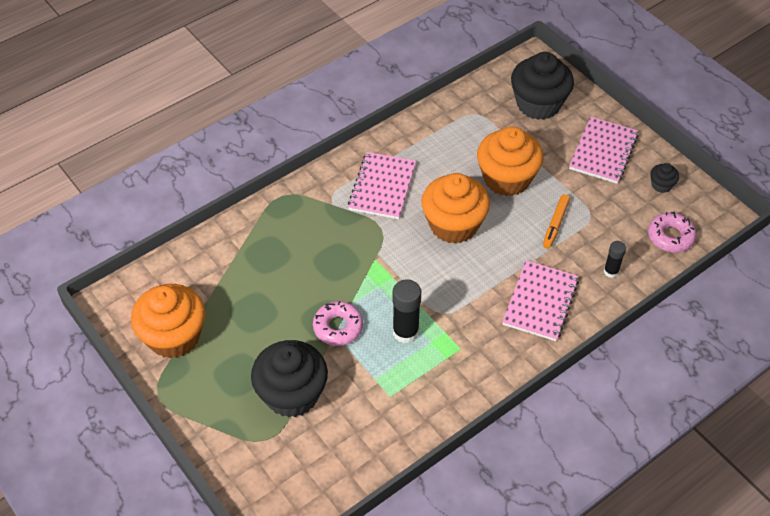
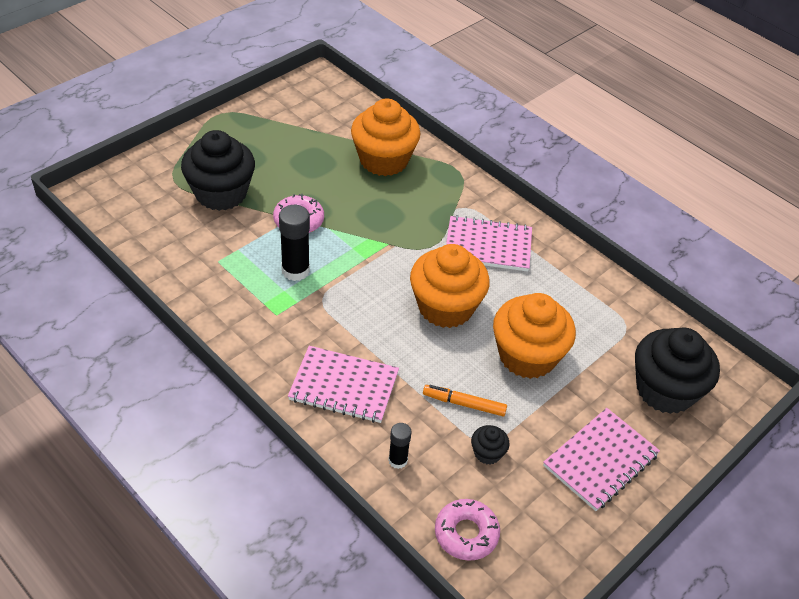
camera: 80 degrees right, 5 degrees down
(174, 336) = (282, 116): orange cupcake -> orange cupcake (384, 160)
(603, 152) = (600, 460): pink notebook -> pink notebook turned 60 degrees counterclockwise
(661, 185) = (557, 528): black cupcake -> black cupcake (487, 453)

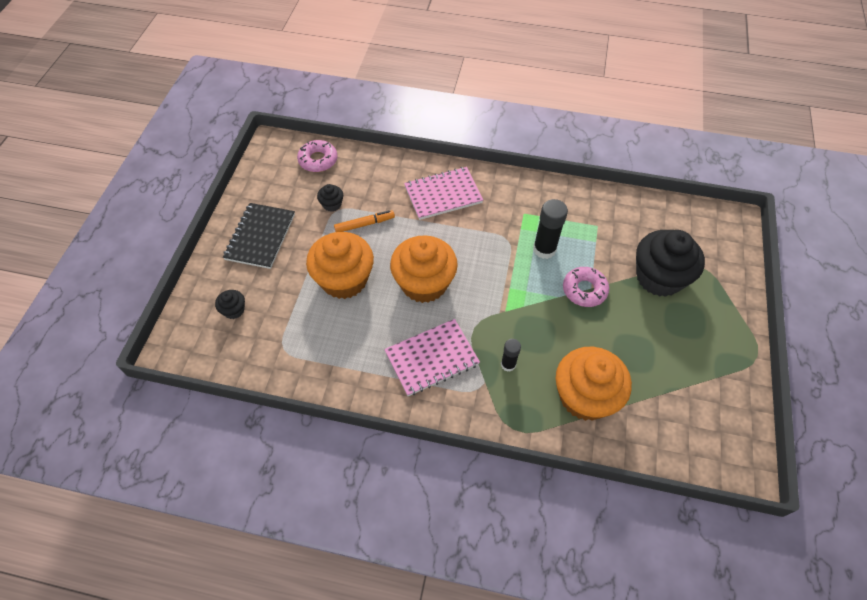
camera: 150 degrees right, 10 degrees up
(398, 460) = (380, 174): black glue stick -> black glue stick (508, 364)
(600, 460) = (260, 237): pink notebook -> black notebook
(665, 390) = (234, 310): black cupcake -> black cupcake, size x0.43

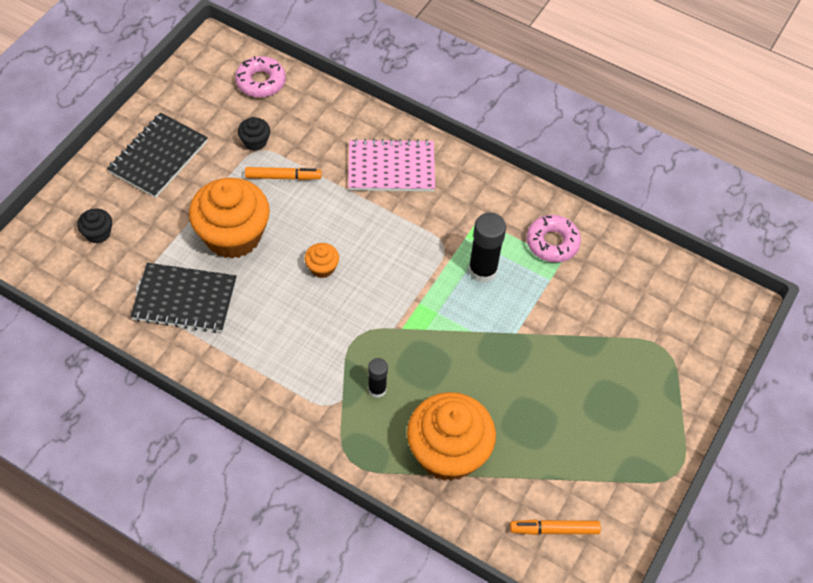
camera: 15 degrees right, 0 degrees up
(326, 341) = (185, 299): none -> black notebook
(424, 283) = (322, 268): orange cupcake -> orange cupcake, size x0.43
(431, 358) = (294, 355): pink notebook -> none
(584, 290) = (507, 333): pink donut -> pink donut (552, 243)
(659, 277) = (605, 346): black cupcake -> none
(693, 431) = (554, 529): none -> orange marker

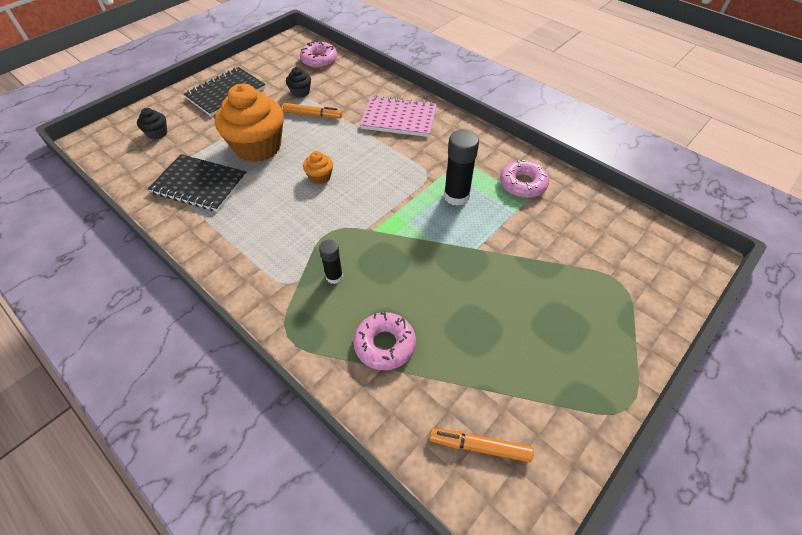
camera: 15 degrees right, 5 degrees down
(448, 452) = (385, 344): orange cupcake -> pink donut

